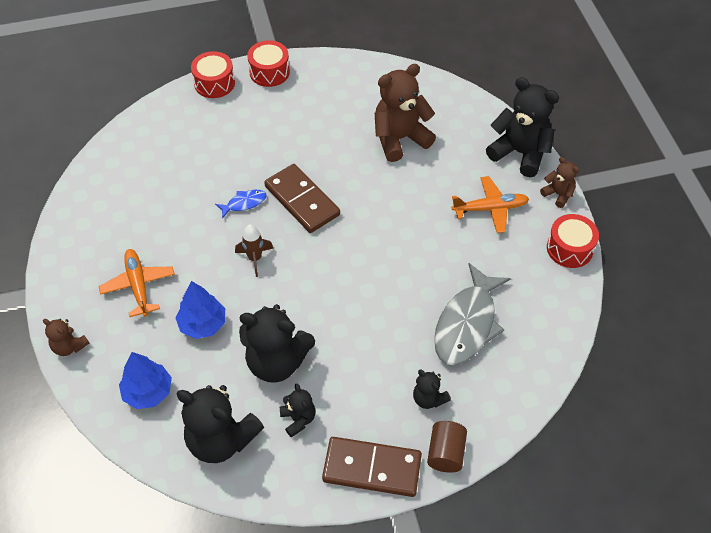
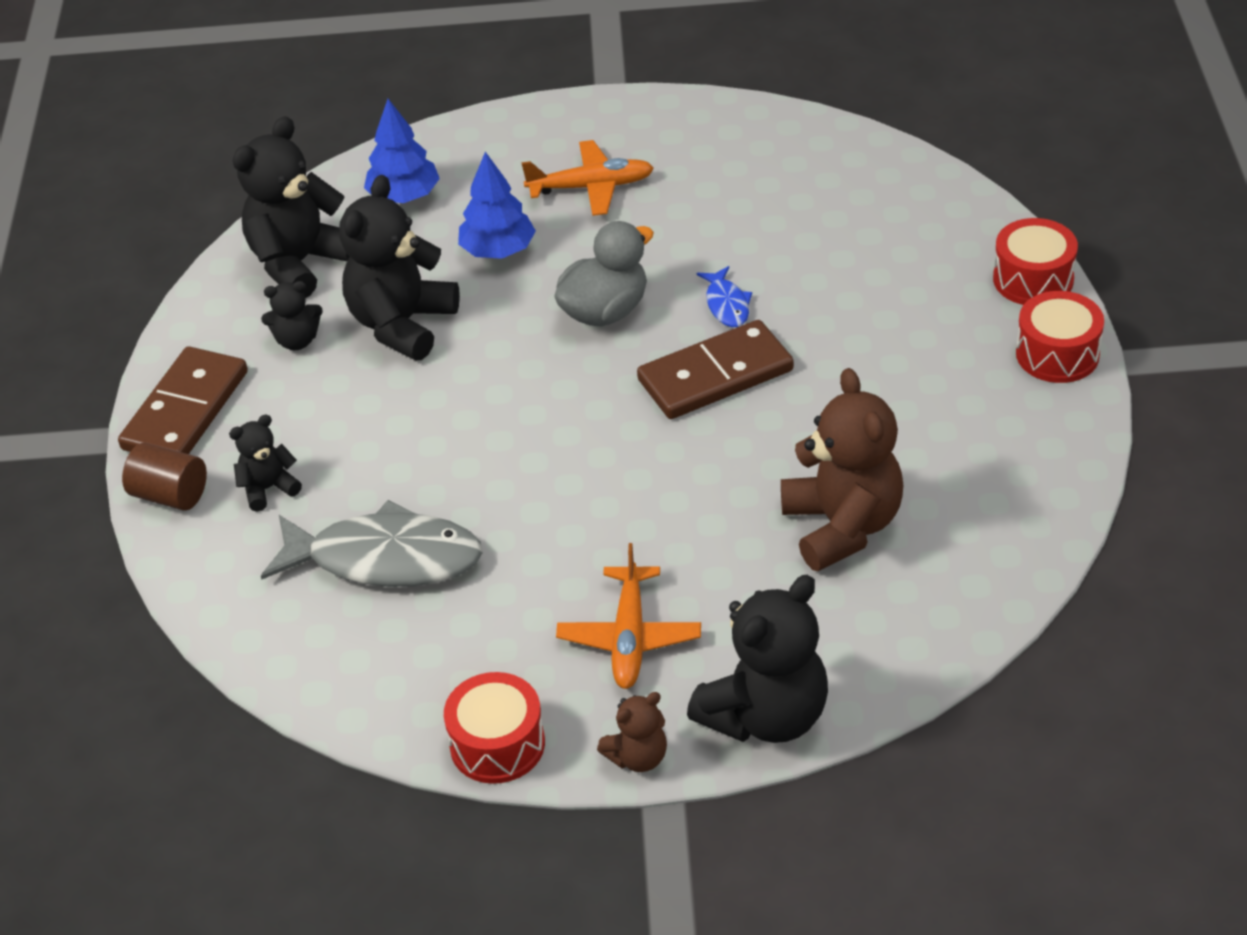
camera: 105 degrees right, 10 degrees down
(69, 346) = (507, 124): brown teddy bear -> none
(255, 258) = (605, 311): brown rocket -> grey duck
(467, 324) = (385, 559): grey fish -> grey fish turned 150 degrees clockwise

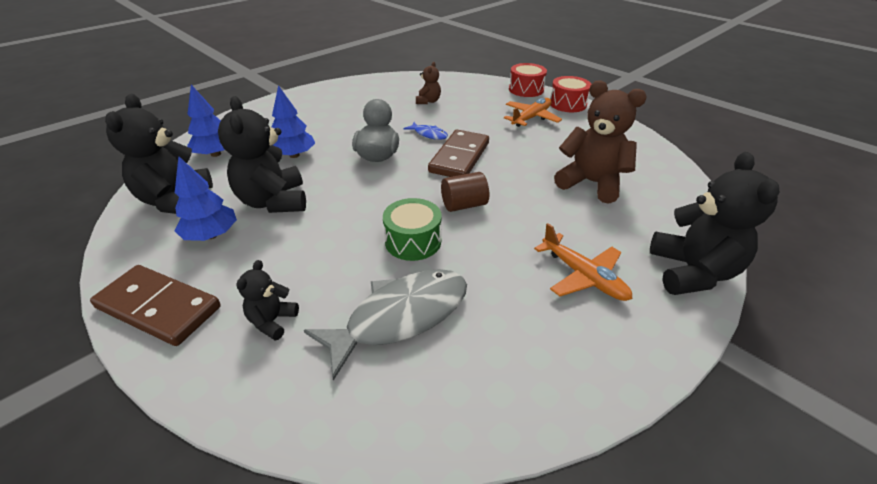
camera: 45 degrees left, 5 degrees down
(170, 495) = (193, 367): brown cylinder -> brown cylinder (464, 205)
(185, 410) = (158, 308): brown domino -> brown domino turned 45 degrees counterclockwise
(297, 340) = (211, 235): black teddy bear -> blue tree
(497, 476) = (413, 241): none -> green drum
(497, 744) = (608, 381): red drum -> none
(591, 187) = (314, 121): orange plane -> orange plane (531, 118)
(638, 757) = (679, 333): brown teddy bear -> brown teddy bear (428, 101)

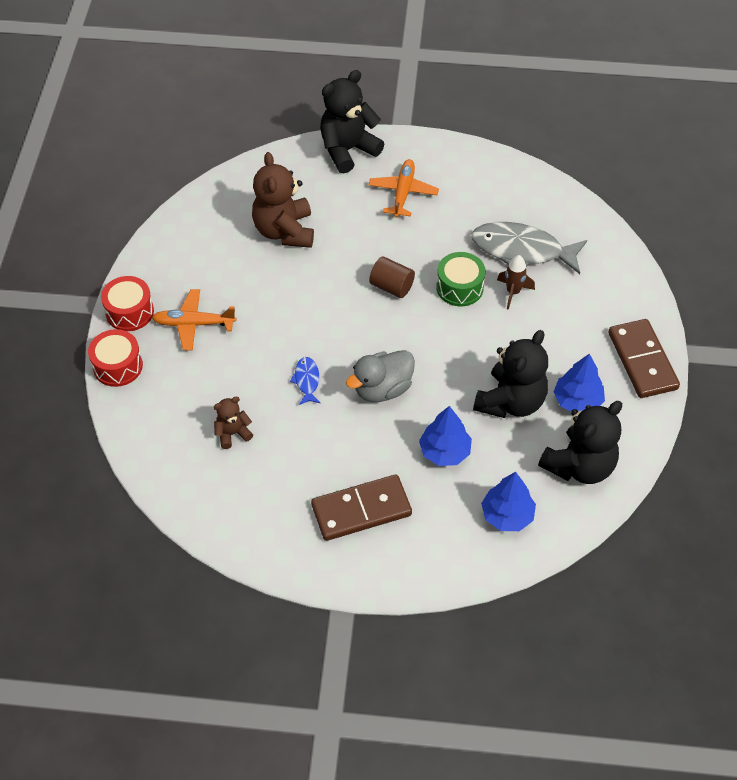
camera: 130 degrees left, 15 degrees up
(272, 321) = (587, 301): black teddy bear -> none
(361, 272) = (513, 292): none -> brown rocket
(459, 157) = (326, 331): brown domino -> brown domino (361, 510)

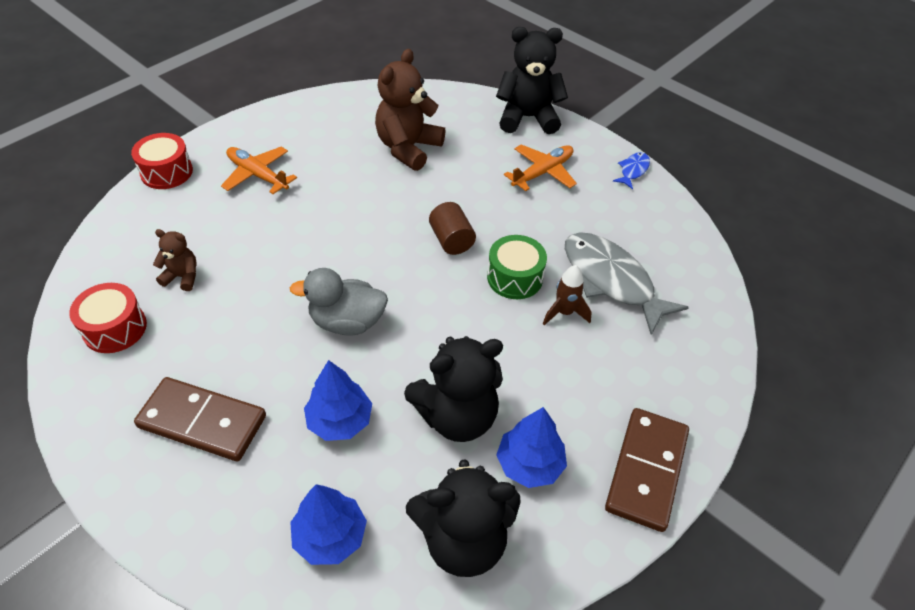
camera: 35 degrees right, 5 degrees down
(129, 312) = (223, 140): red drum -> red drum (115, 328)
(307, 380) = (291, 273): blue fish -> blue fish (633, 170)

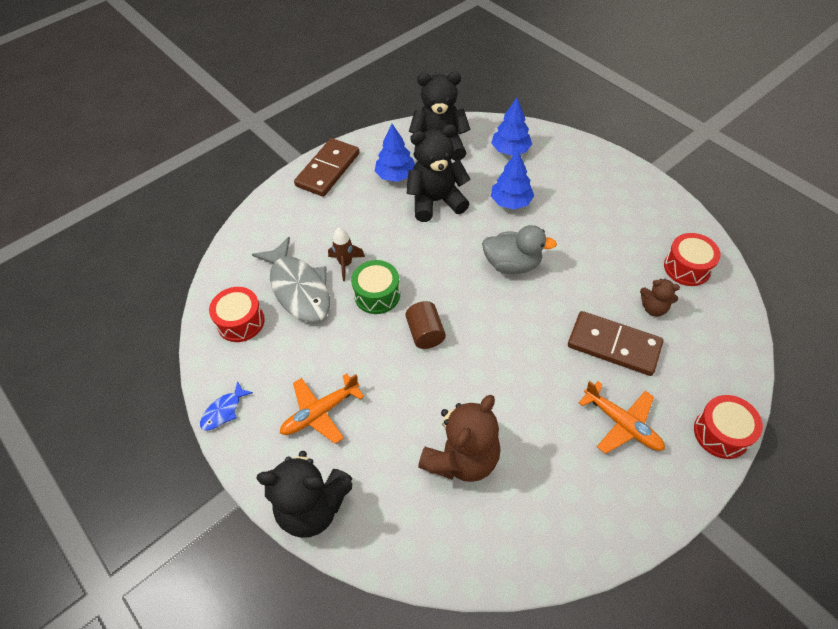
camera: 170 degrees left, 5 degrees up
(202, 421) = (598, 205): brown domino -> brown domino (613, 345)
(660, 243) = (240, 322): none -> red drum

